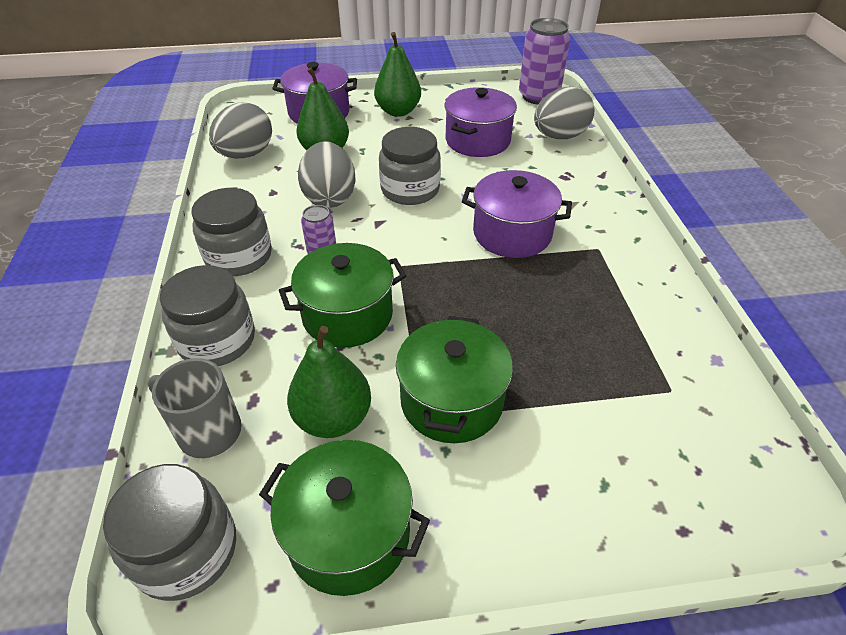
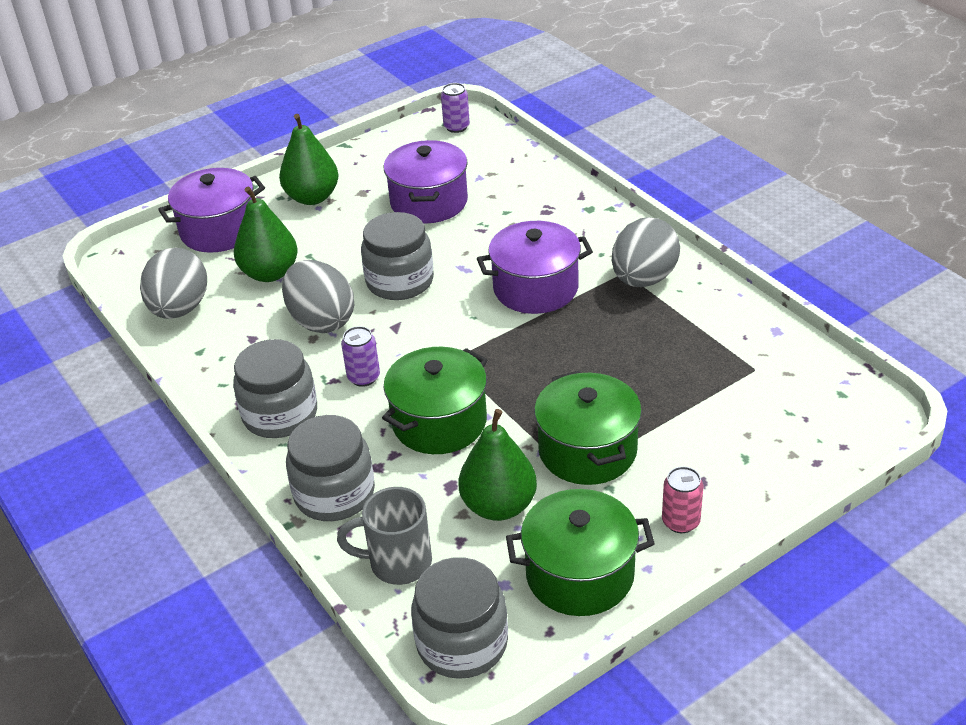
camera: 25 degrees left, 5 degrees down
(489, 526) = (680, 521): none -> pink can
(538, 96) = (456, 127): purple can -> purple can, size x0.52
(559, 136) = (511, 168): grey egg -> grey egg (643, 279)

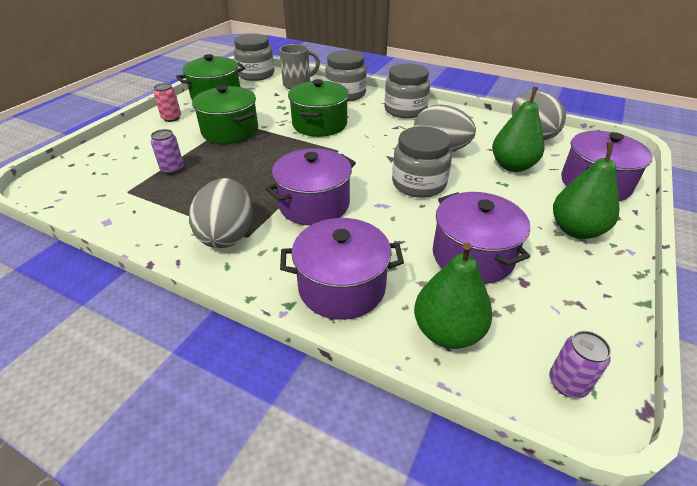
camera: 150 degrees right, 0 degrees up
(364, 377) = (380, 131): purple can -> purple can (172, 169)
(499, 506) = (265, 105): green pear -> green pear (447, 332)
(560, 209) = (342, 287): none -> purple pot

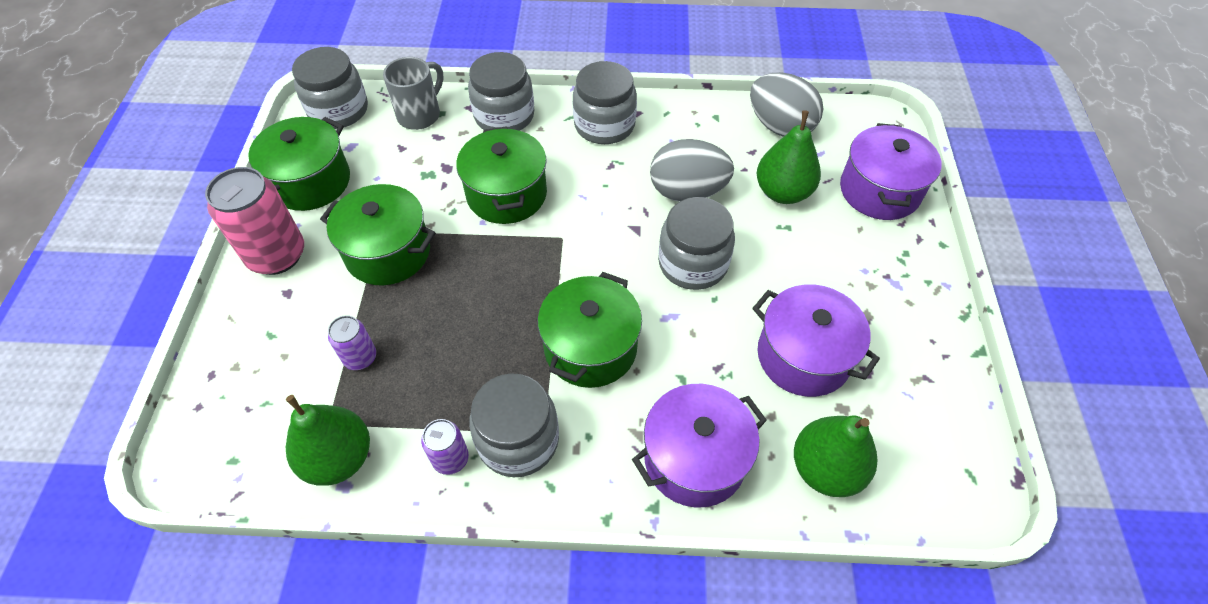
camera: 25 degrees left, 15 degrees up
(171, 118) = (277, 255): pink can -> pink can, size x1.92
(227, 235) = (518, 440): grey egg -> grey jar
(314, 204) = (590, 347): purple pot -> green pot
(567, 383) = (950, 479): purple can -> purple can (450, 459)
(576, 230) = (887, 274): green pear -> green pear (339, 458)

